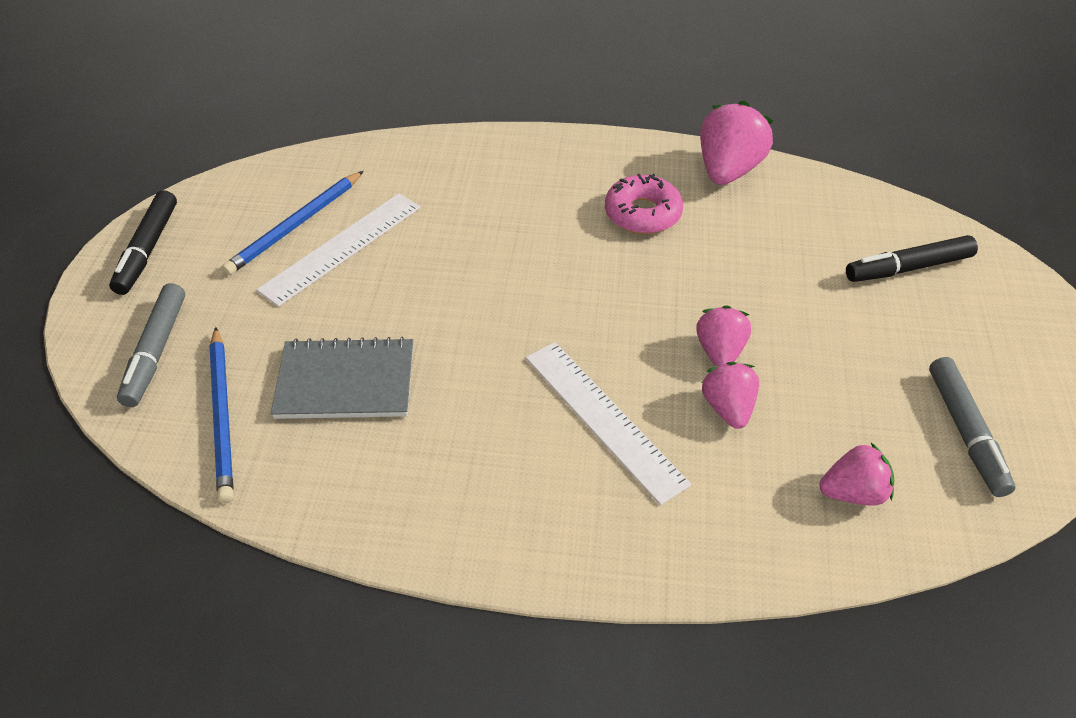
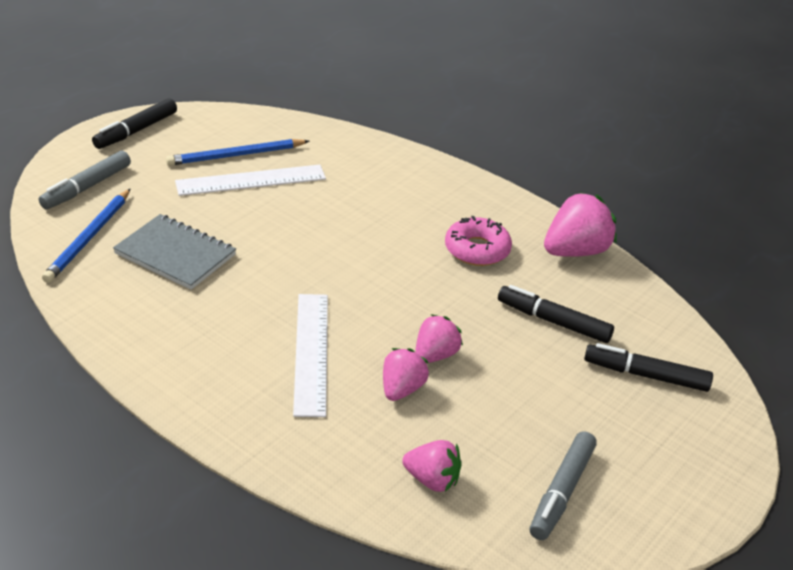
camera: 30 degrees right, 10 degrees down
(782, 255) = (553, 321): none -> black marker

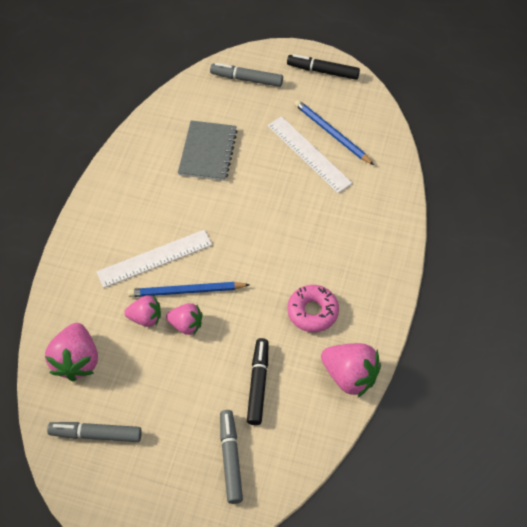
camera: 70 degrees right, 20 degrees up
(89, 238) = (199, 105): blue pencil -> blue pencil (186, 291)
(432, 480) = (76, 361): pink strawberry -> pink strawberry, size x1.60
(646, 375) = (231, 458): black marker -> grey marker

